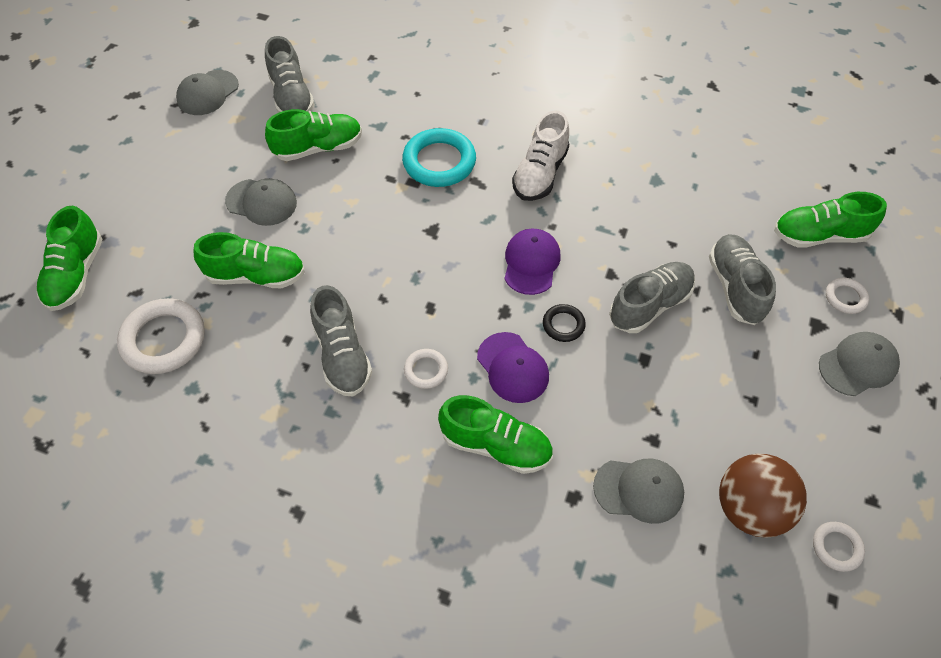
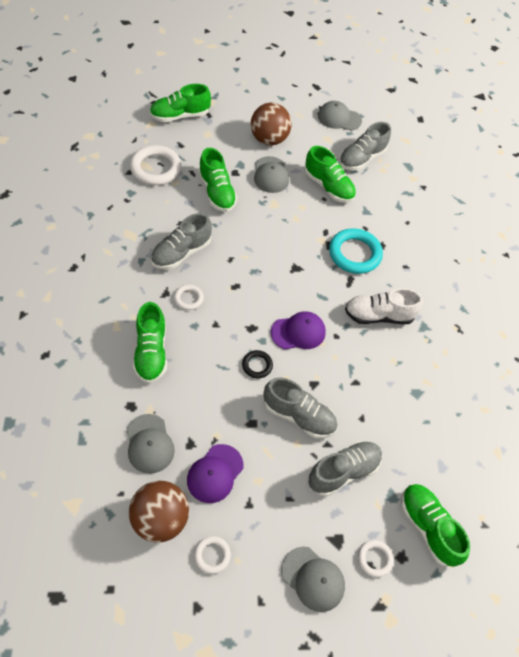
camera: 60 degrees right, 0 degrees up
(195, 182) = (269, 139): none -> brown ball
(512, 367) = (211, 345): purple cap -> purple cap (215, 473)
(836, 547) = (150, 586): white ring -> white ring (212, 555)

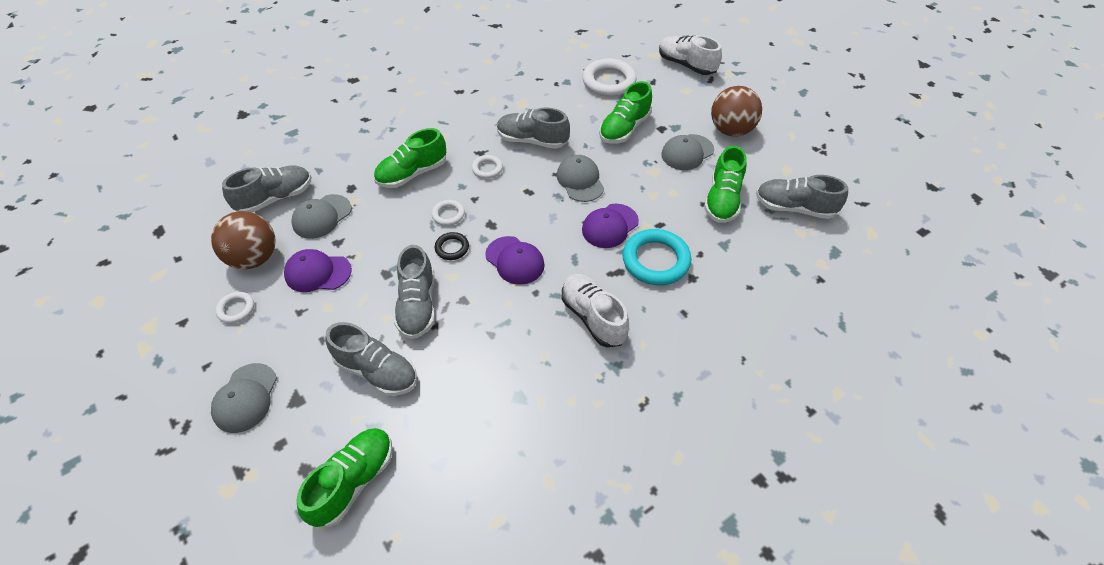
camera: 65 degrees right, 5 degrees down
(94, 473) = (275, 198): none -> grey shoe
(180, 116) = (686, 65): green shoe -> white shoe
(306, 259) = (610, 226): none -> purple cap
(339, 118) = (828, 165): grey cap -> grey cap (580, 180)
(374, 559) = (291, 443): white ring -> white ring (448, 214)

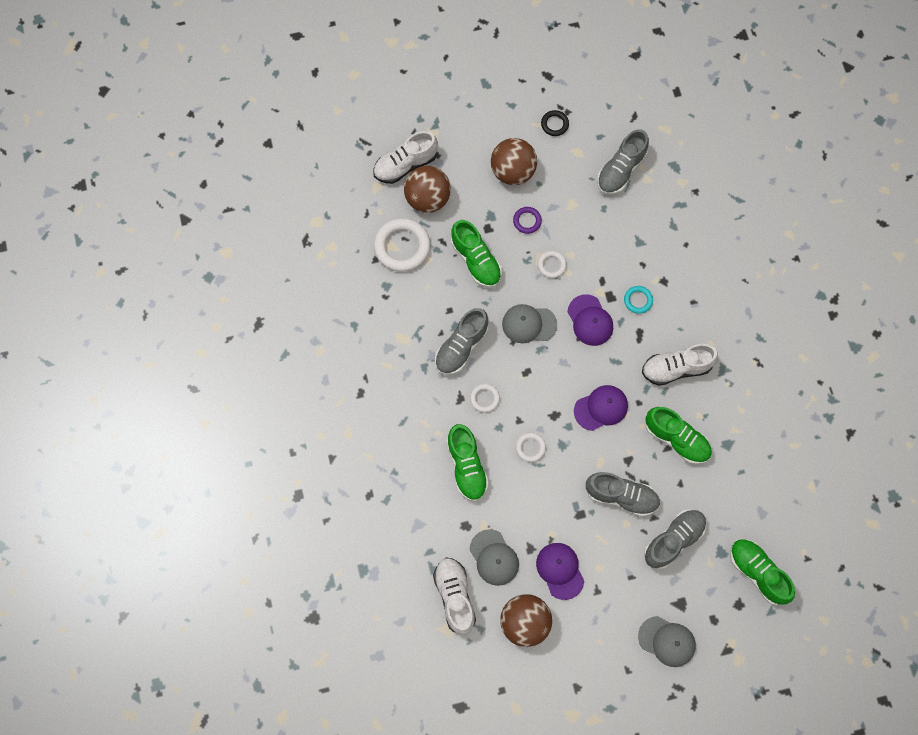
camera: 70 degrees left, 20 degrees up
(236, 309) = (577, 642): white ring -> white ring (551, 265)
(275, 198) = (455, 596): grey shoe -> white shoe
(318, 272) = (560, 570): purple cap -> purple cap turned 135 degrees clockwise
(452, 248) = (570, 454): black ring -> black ring (554, 124)
(655, 260) = (638, 300): turquoise ring -> turquoise ring, size x0.51
(664, 85) = (427, 198): none -> brown ball
(687, 152) = (527, 221): grey cap -> purple ring
(722, 200) = (592, 220): green shoe -> green shoe (676, 439)

